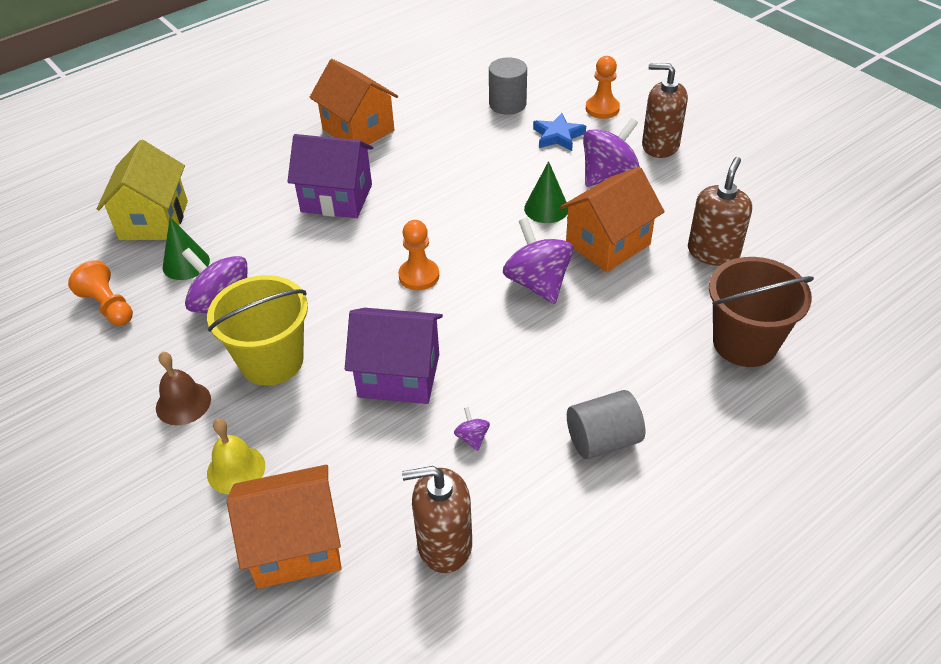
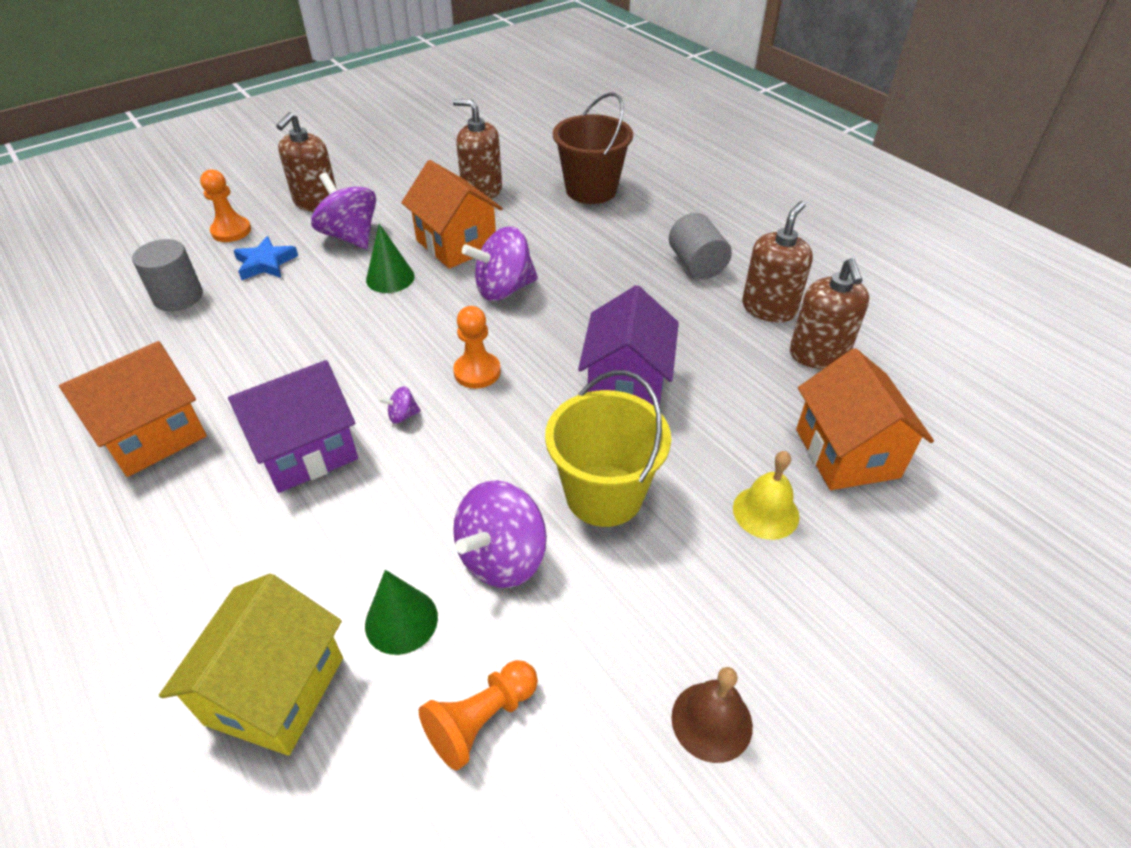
camera: 90 degrees left, 0 degrees up
(154, 220) = (275, 690): yellow house -> yellow house turned 75 degrees counterclockwise
(183, 403) = (674, 580): brown bell -> brown bell (711, 721)
(336, 198) = (306, 451): purple house -> purple house turned 45 degrees clockwise
(472, 438) = (702, 336): purple spinning top -> purple spinning top (402, 415)
(525, 505) = (769, 308): none -> brown soap dispenser

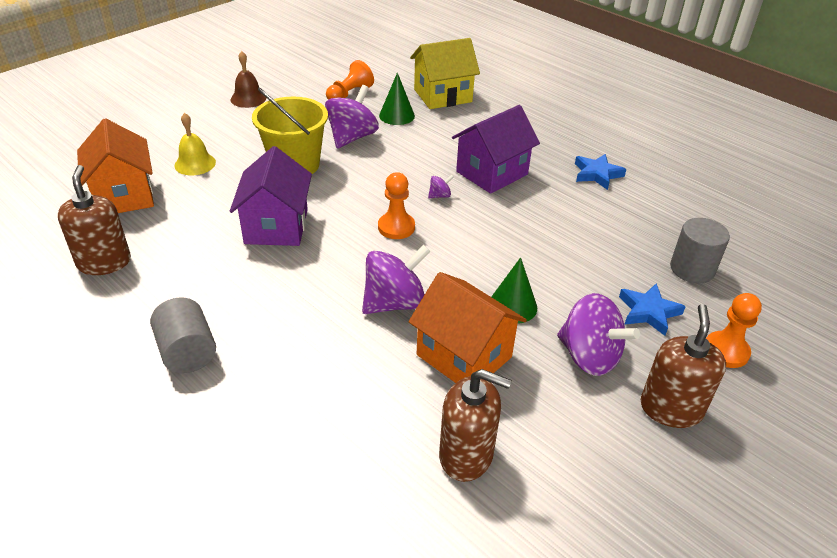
camera: 170 degrees right, 5 degrees down
(153, 435) = (597, 174): orange house -> blue star
(275, 690) = (442, 96): yellow house -> yellow house turned 60 degrees clockwise
(591, 190) = (310, 477): brown bucket -> none
(769, 308) = (128, 304): brown soap dispenser -> none

